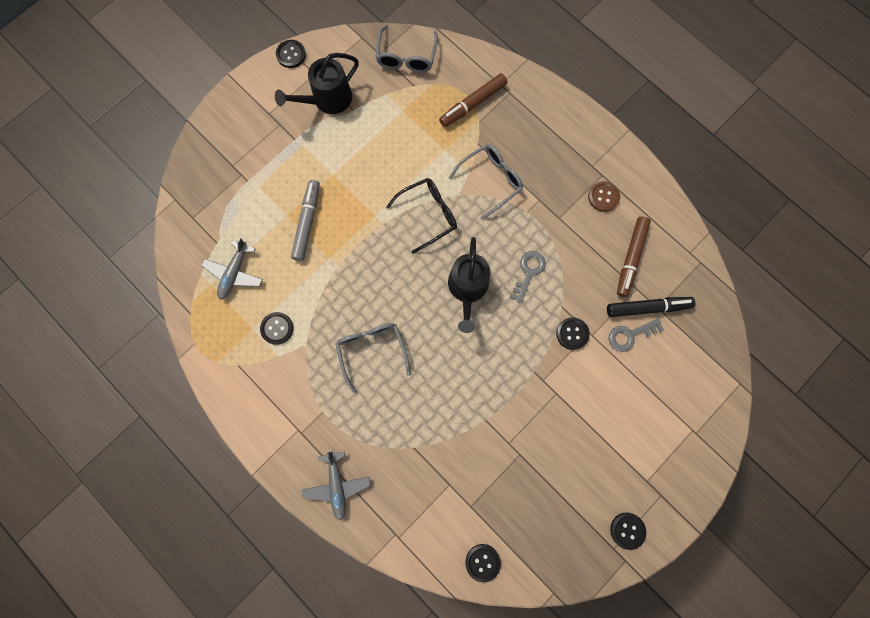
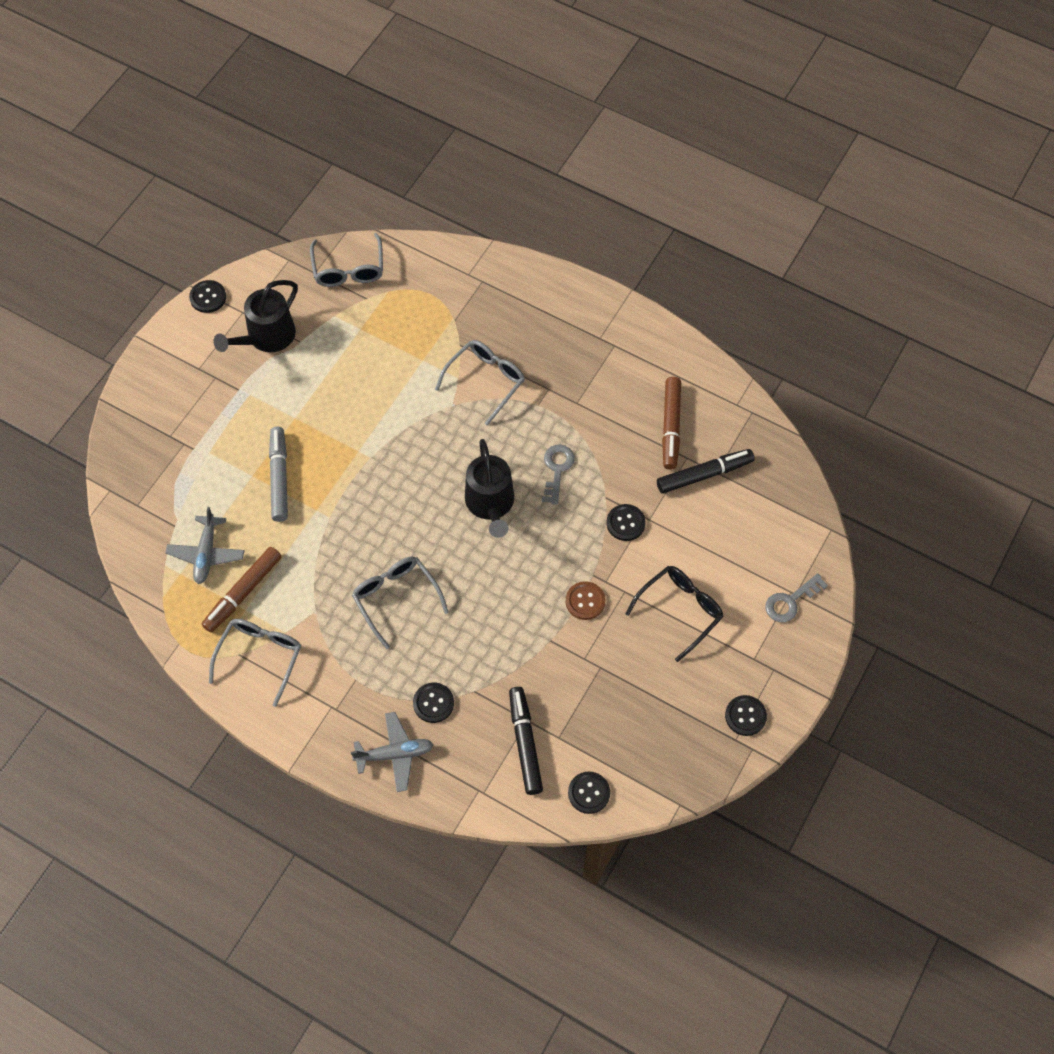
camera: 15 degrees left, 15 degrees down
(254, 372) = (260, 657): none -> grey glasses
(277, 328) = (275, 602): black button -> black button (433, 703)
(337, 485) = (395, 754): grey plane -> grey plane turned 75 degrees counterclockwise
(428, 215) = (422, 435): black glasses -> black glasses (680, 610)
(442, 504) = (525, 743): none -> black marker
(473, 104) = (442, 303): brown marker -> brown marker (243, 593)
(603, 197) = (622, 368): brown button -> brown button (585, 601)
(630, 335) = (692, 508): grey key -> grey key (790, 601)

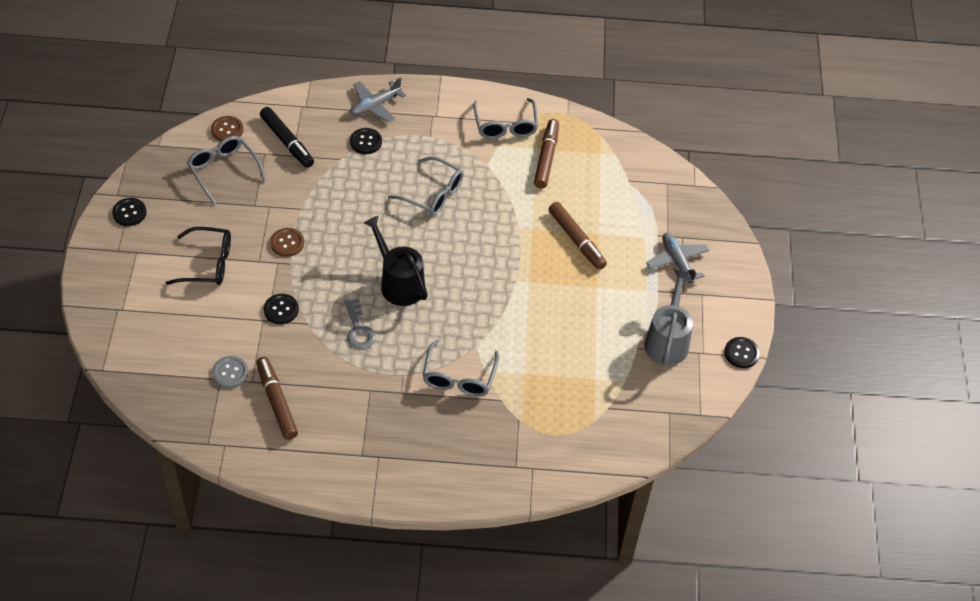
camera: 150 degrees right, 10 degrees down
(206, 553) = (591, 171): grey plane -> grey plane (677, 261)
(266, 337) = (667, 340): black watering can -> grey watering can
(279, 477) = (576, 240): grey marker -> brown marker
(348, 269) = (642, 427): grey glasses -> grey glasses (223, 171)
(589, 793) = (227, 130): black button -> brown button
(680, 610) = (208, 264): black glasses -> black glasses turned 105 degrees counterclockwise
(704, 474) = (230, 373): black marker -> grey button
(790, 601) = (120, 302): grey key -> none

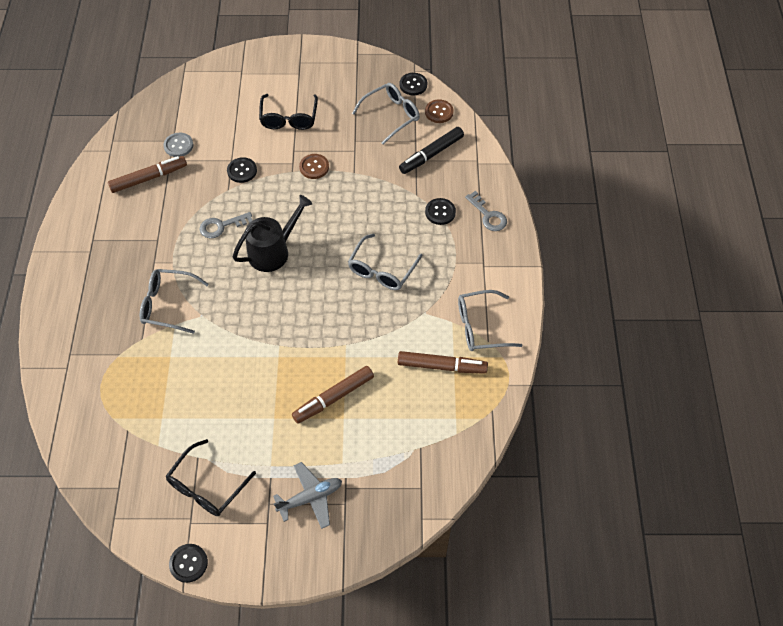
camera: 90 degrees right, 5 degrees up
(129, 213) = (339, 63): black button -> black button (413, 85)
(375, 105) = (488, 215): grey plane -> grey key
(667, 340) = (206, 487): grey watering can -> black glasses

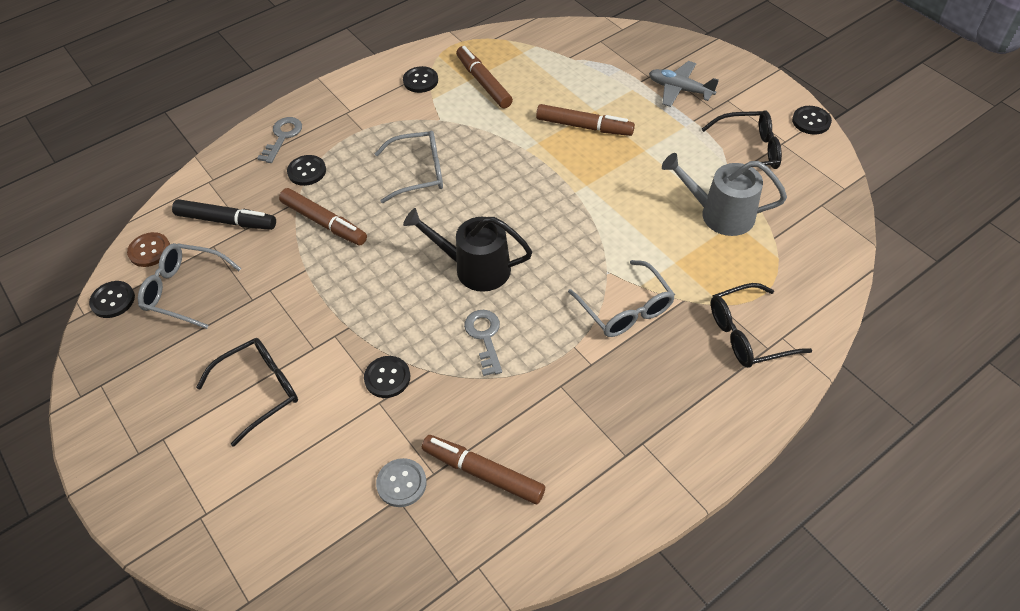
camera: 125 degrees left, 5 degrees down
(87, 351) = (747, 334): none -> black glasses
(176, 415) = (720, 214): none -> grey watering can
(221, 226) = (485, 337): grey key -> grey key turned 135 degrees counterclockwise
(314, 167) = (325, 310): brown button -> none
(384, 199) = (324, 222): none -> brown marker
(480, 327) = (420, 81): grey glasses -> black button

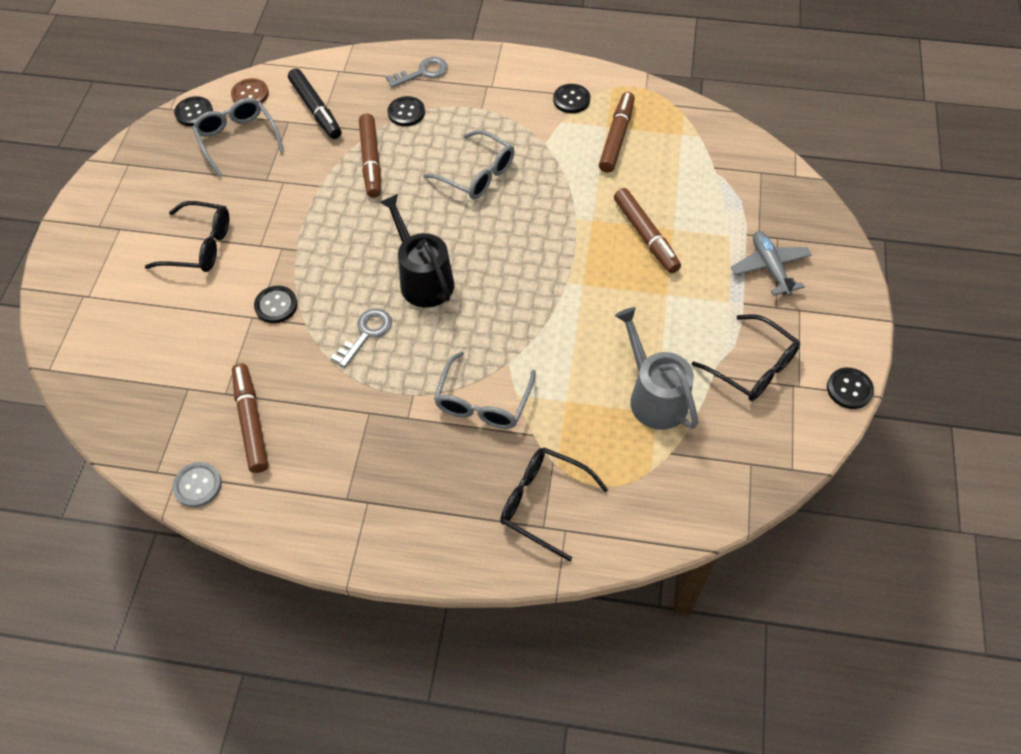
camera: 45 degrees right, 5 degrees up
(401, 483) = (201, 381): grey button -> grey button (198, 485)

